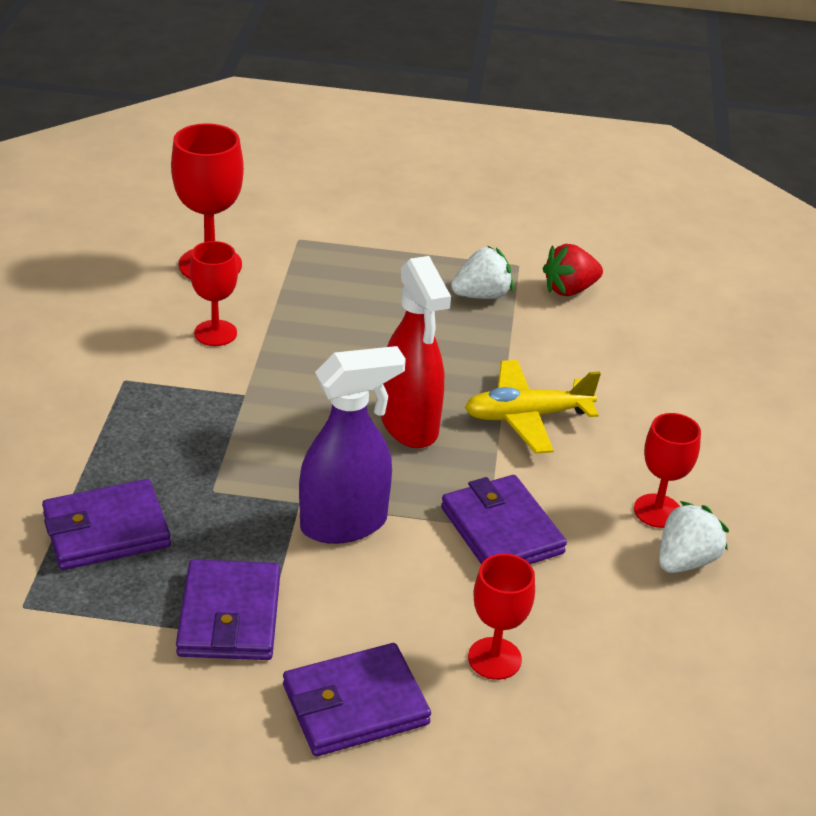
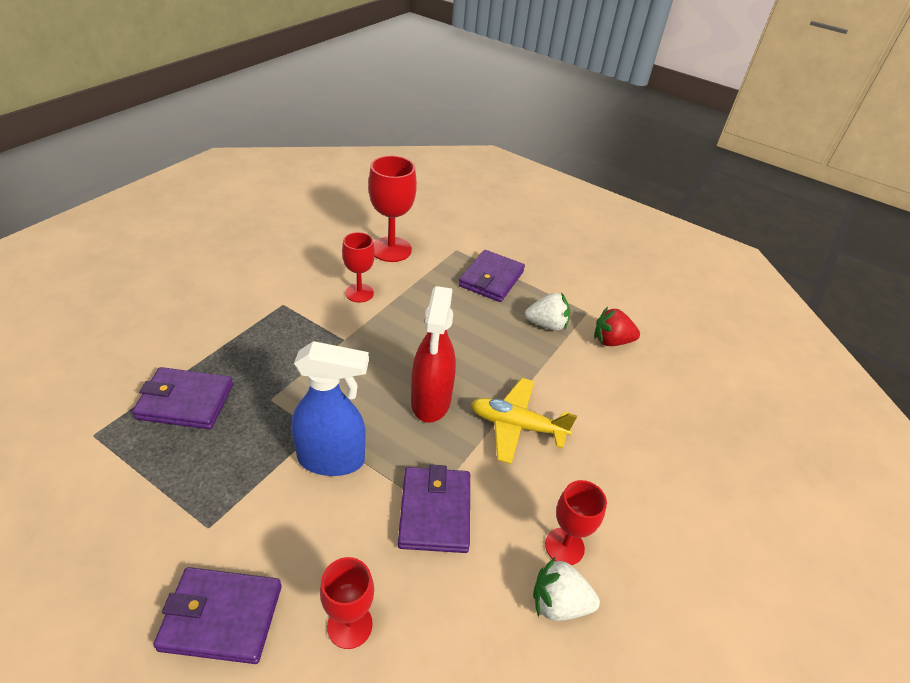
camera: 25 degrees right, 5 degrees up
(230, 616) = (203, 499): purple wallet -> purple wallet (491, 279)
(345, 524) = (332, 459): purple spray bottle -> blue spray bottle
(685, 561) = (558, 603): white strawberry -> white strawberry turned 150 degrees counterclockwise

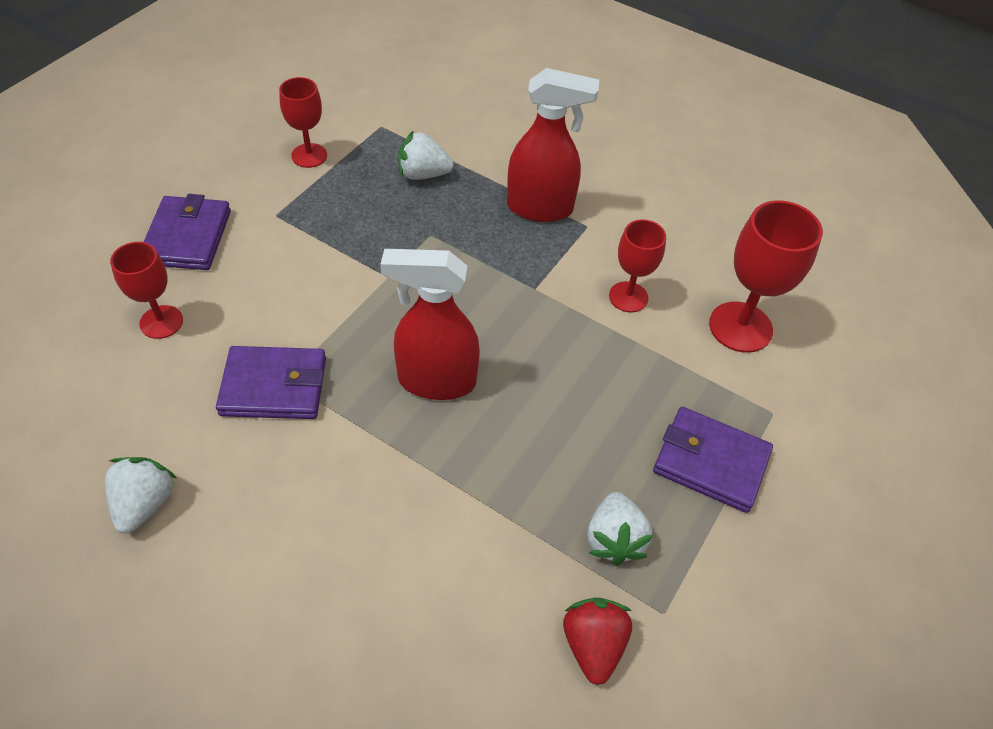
camera: 90 degrees right, 10 degrees up
(185, 401) = (423, 174): purple wallet -> white strawberry
(256, 327) = (540, 208): none -> red spray bottle
(332, 459) = (348, 293): blue spray bottle -> none
(516, 426) = (398, 478): yellow plane -> none
(564, 546) = (213, 518): red goblet -> red goblet (309, 155)

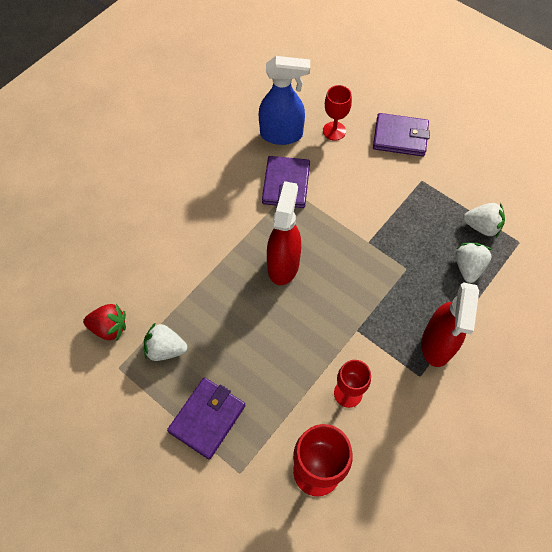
camera: 100 degrees right, 10 degrees up
(145, 503) = (221, 135): white strawberry -> white strawberry (481, 226)
(159, 399) = (282, 135): none -> blue spray bottle
(309, 155) = (481, 197): red goblet -> none

